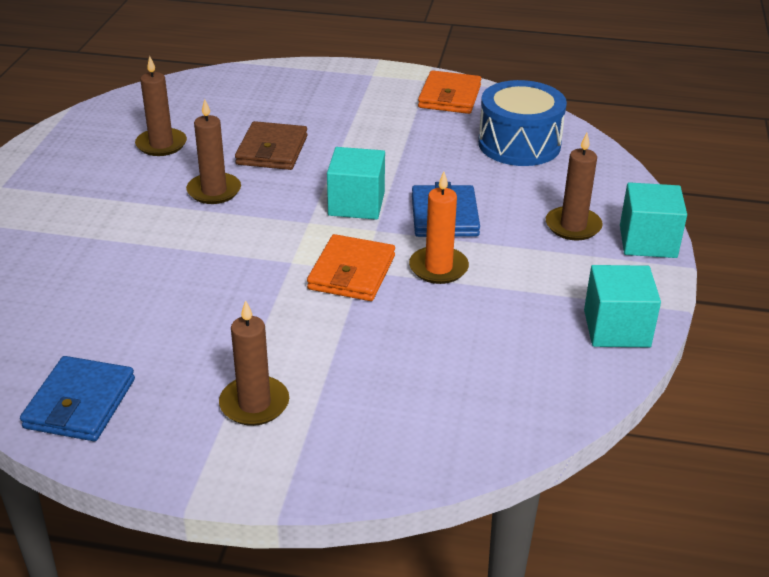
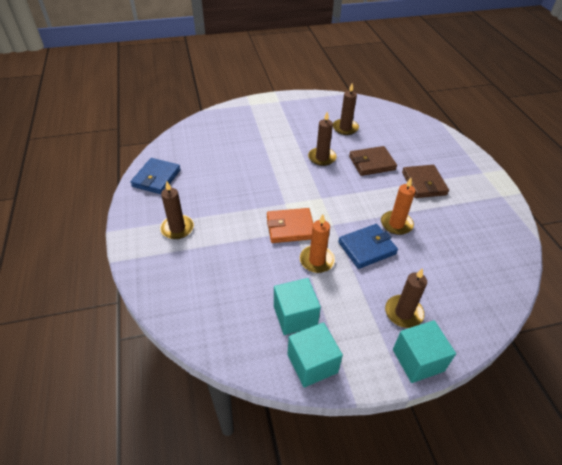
camera: 65 degrees right, 10 degrees up
(80, 403) = (156, 178): blue wallet -> blue wallet turned 60 degrees counterclockwise
(355, 125) = (424, 183): none -> brown wallet
(356, 204) = (350, 209): turquoise cube -> turquoise cube (295, 316)
(417, 176) = (396, 224): none -> orange candle
(449, 97) = (494, 211): orange wallet -> none
(519, 144) = (472, 260): blue drum -> none

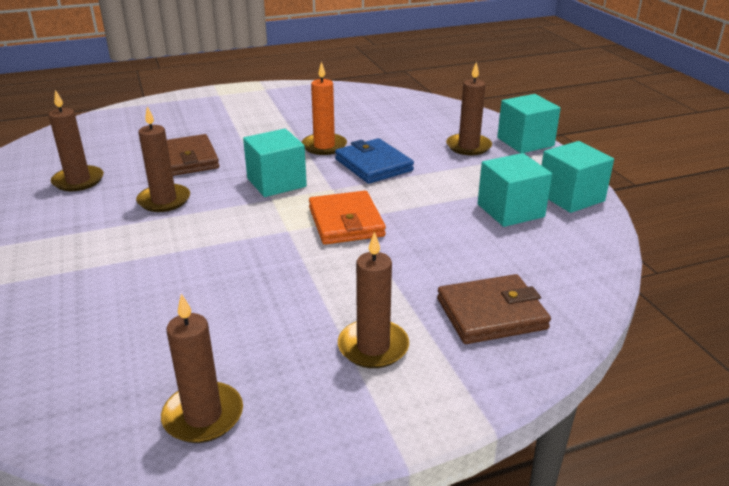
camera: 95 degrees left, 15 degrees down
(156, 178) = (203, 416): blue wallet -> brown candle
(317, 260) = (408, 198): orange candle -> none
(341, 200) = (276, 182): none -> turquoise cube
(424, 183) = (240, 127): brown wallet -> brown wallet (491, 314)

